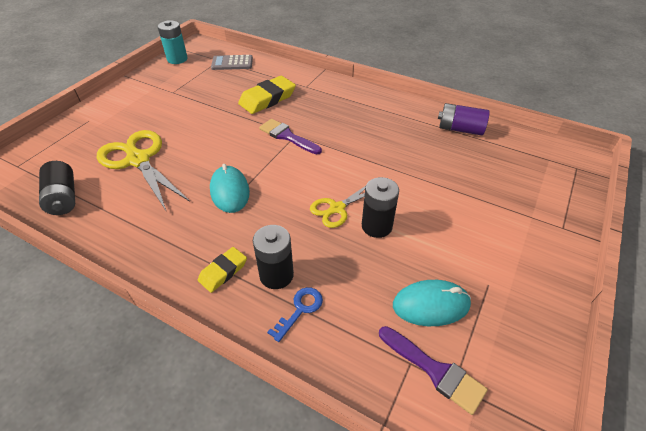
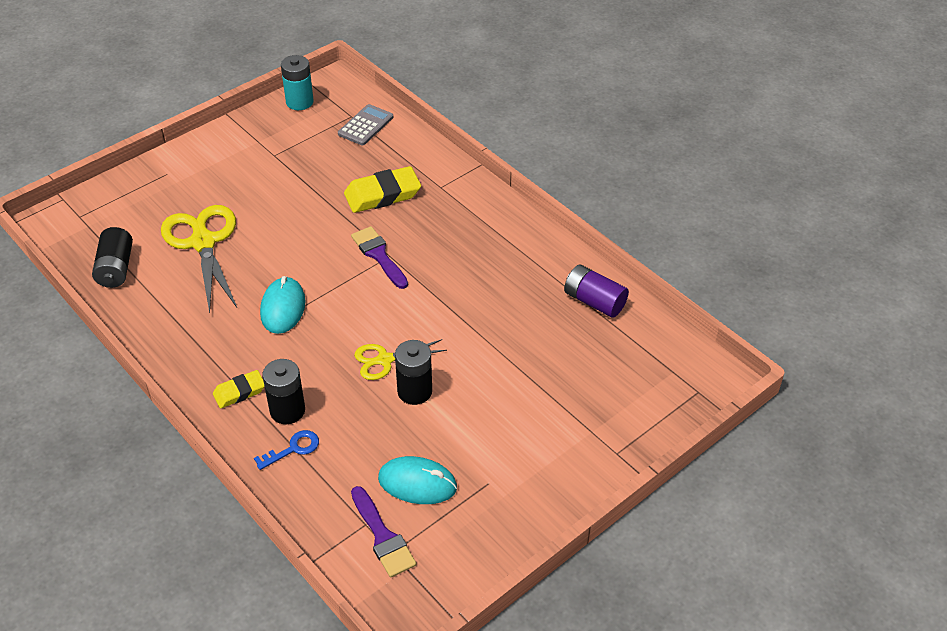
camera: 20 degrees right, 0 degrees up
(232, 63) = (365, 125): grey calculator -> grey calculator turned 105 degrees clockwise

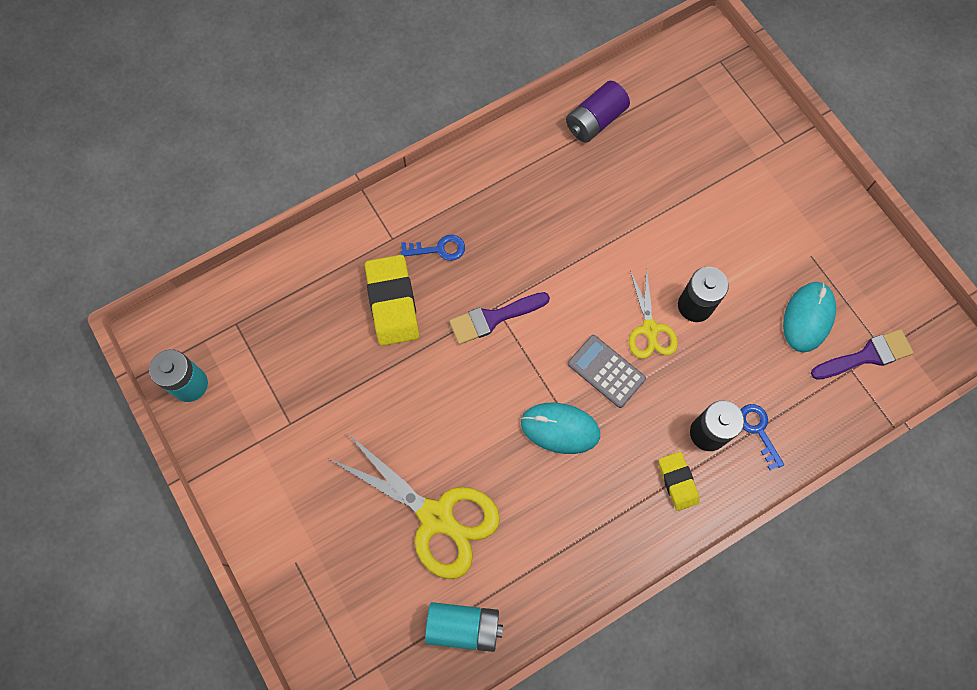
camera: 80 degrees left, 25 degrees up
(116, 268) = (463, 626): black battery -> turquoise battery
(203, 242) = (436, 517): yellow scissors -> yellow scissors turned 135 degrees counterclockwise
(365, 125) = (259, 308): grey calculator -> grey calculator (606, 371)
(437, 215) = (439, 249): none -> blue key

